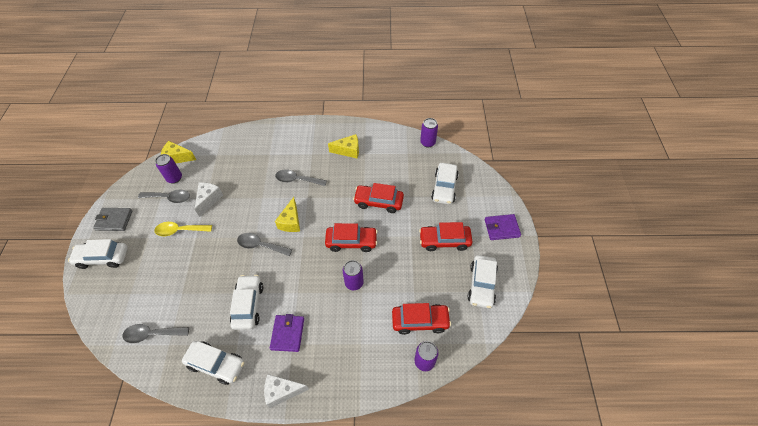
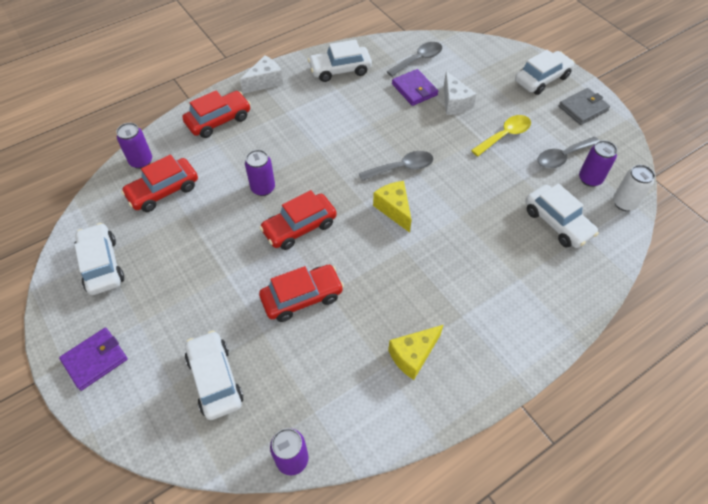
camera: 145 degrees right, 0 degrees up
(177, 158) = (624, 203): yellow cheese -> white can
(209, 200) = (517, 179): white cheese -> white cheese (454, 103)
(248, 305) = (357, 116): white car -> white car (557, 222)
(288, 334) = (296, 116): purple wallet -> purple wallet (414, 89)
(297, 180) = (441, 264): grey spoon -> none
(444, 241) = (175, 294): red car -> red car (219, 120)

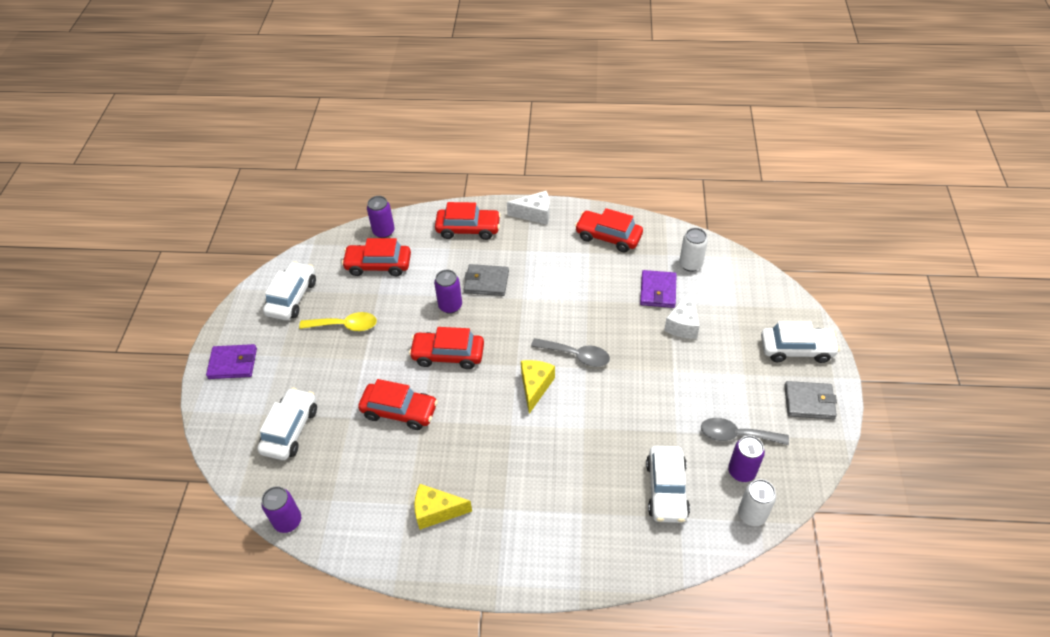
camera: 40 degrees right, 5 degrees down
(275, 153) = (486, 282): none -> grey wallet
(340, 70) = (608, 237): white car -> red car
(418, 59) = (690, 264): grey spoon -> white can
(505, 135) = (700, 382): yellow spoon -> yellow spoon (345, 325)

